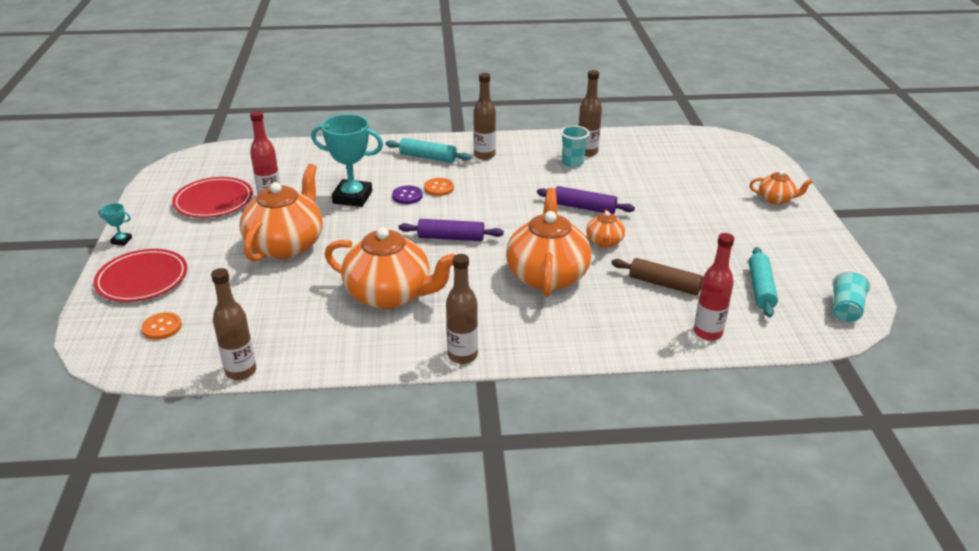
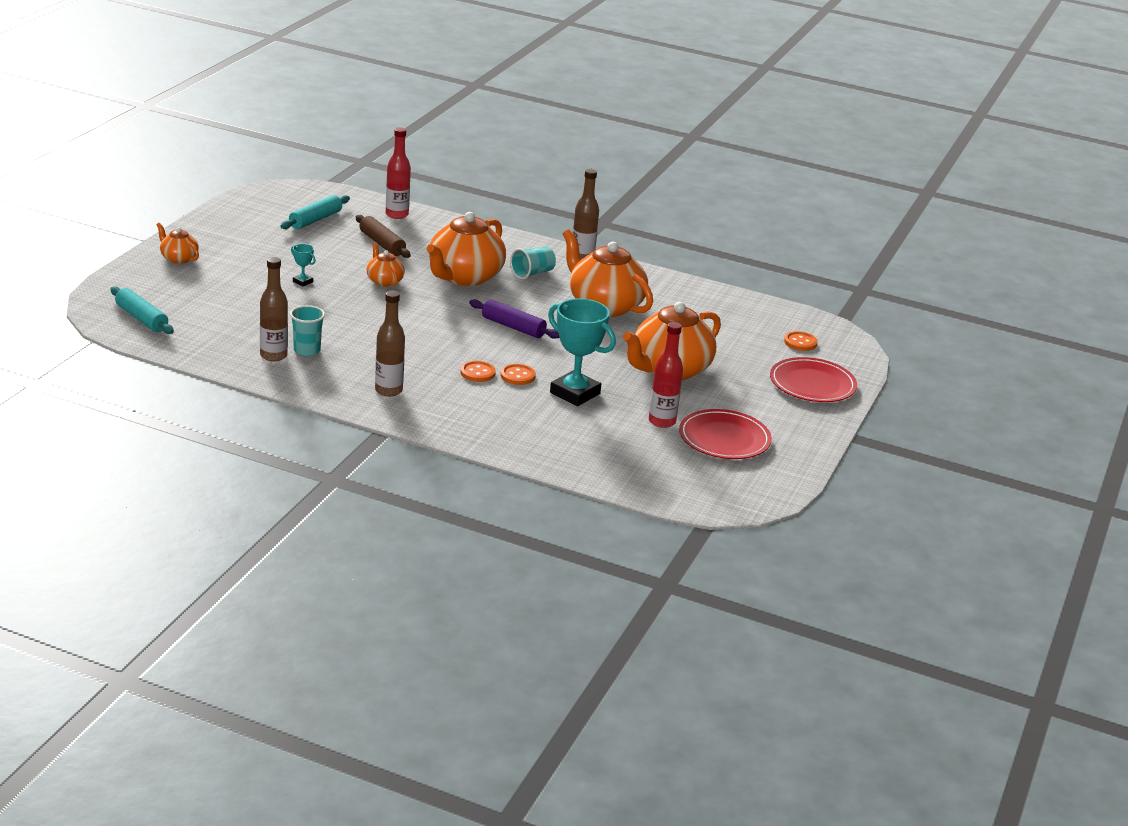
camera: 155 degrees left, 5 degrees down
(121, 241) = (829, 426): turquoise trophy -> turquoise trophy (302, 282)
(241, 371) = (746, 298): brown bottle -> none
(407, 196) = (517, 376): purple button -> orange button
(428, 157) = (453, 410): turquoise rolling pin -> turquoise rolling pin (141, 318)
(584, 207) = (361, 309): purple rolling pin -> none
(604, 242) = (384, 281): orange teapot -> orange teapot turned 60 degrees counterclockwise
(845, 309) = (280, 194): turquoise cup -> turquoise cup (532, 273)

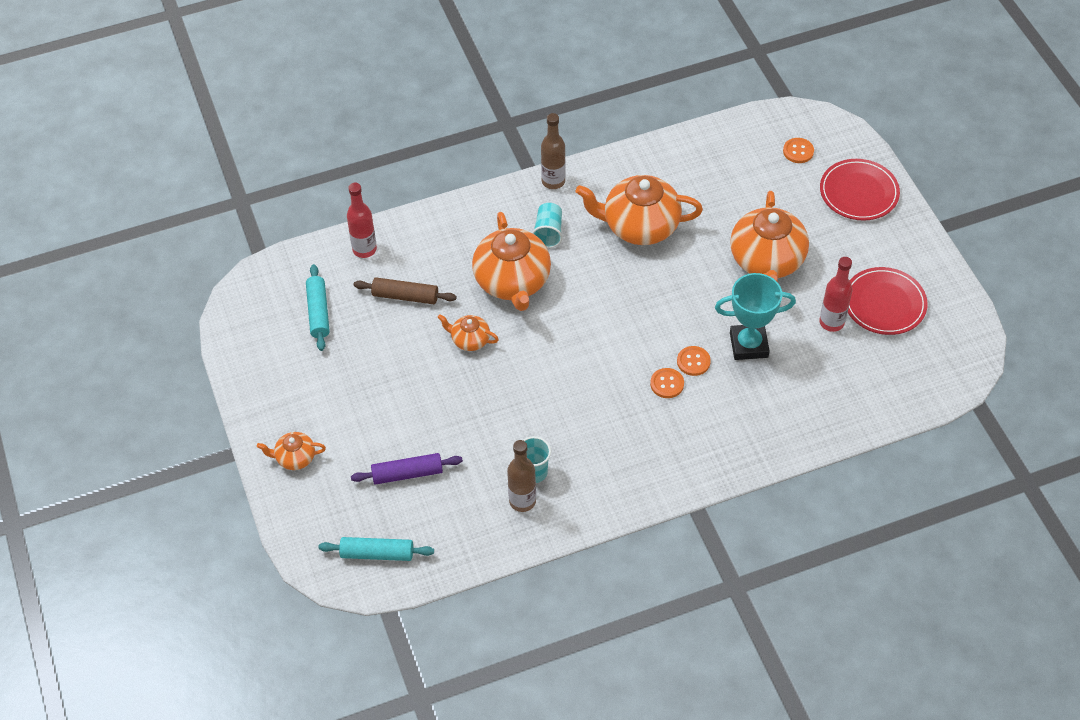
camera: 40 degrees left, 25 degrees up
(302, 282) = (419, 397): turquoise trophy -> none
(388, 390) = (643, 461): brown bottle -> none
(513, 327) = (619, 309): purple rolling pin -> purple rolling pin (407, 474)

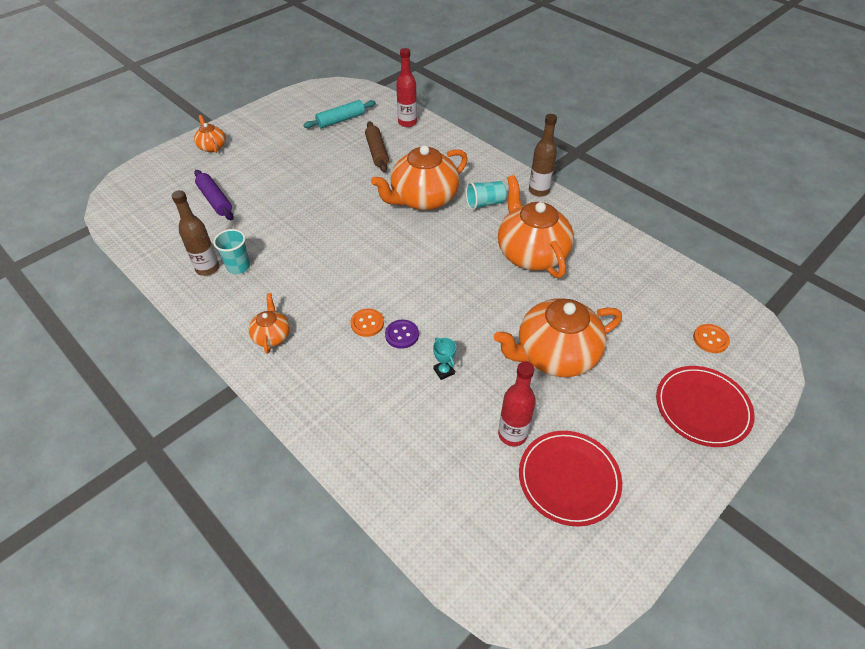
camera: 65 degrees right, 5 degrees down
(377, 554) = (138, 207): turquoise rolling pin -> none
(470, 340) = (353, 194): orange teapot -> orange teapot (272, 336)
(693, 361) = (402, 335): orange button -> purple button
(748, 345) = (444, 371): turquoise trophy -> turquoise trophy, size x0.44

